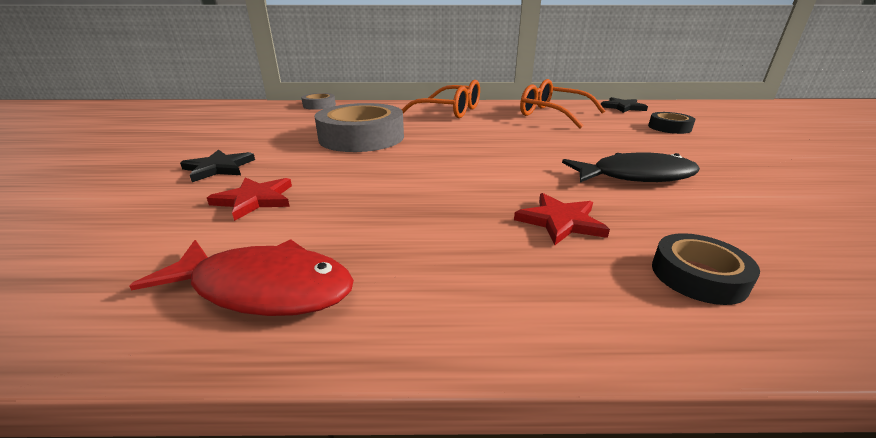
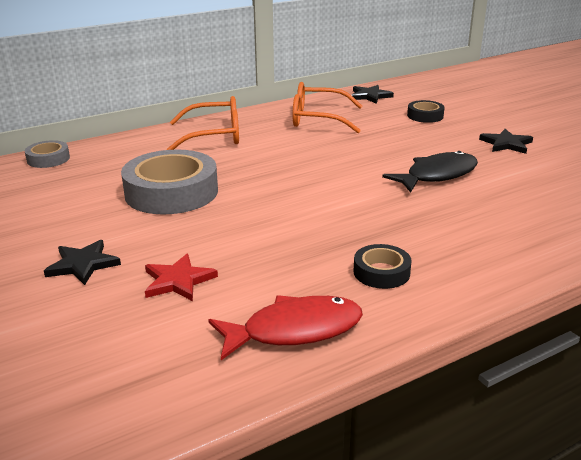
camera: 30 degrees left, 0 degrees up
(560, 221) = (421, 227): red star -> none
(698, 276) = (517, 239): black tape -> black tape (381, 272)
(760, 165) = (506, 144): none -> black star

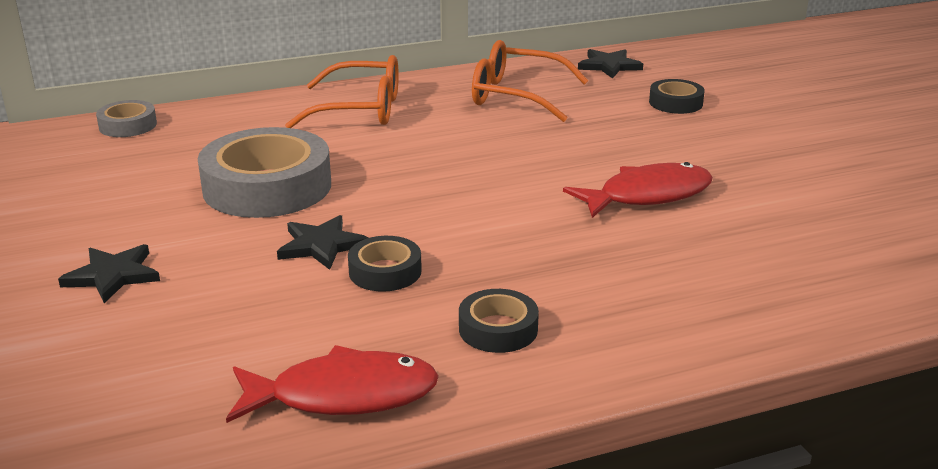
camera: 10 degrees right, 0 degrees up
(178, 281) = (223, 310): red star -> none
(283, 241) = (385, 271): none -> black tape
(437, 175) = (647, 196): black fish -> red fish
(506, 144) = (776, 156): black star -> black star (321, 245)

